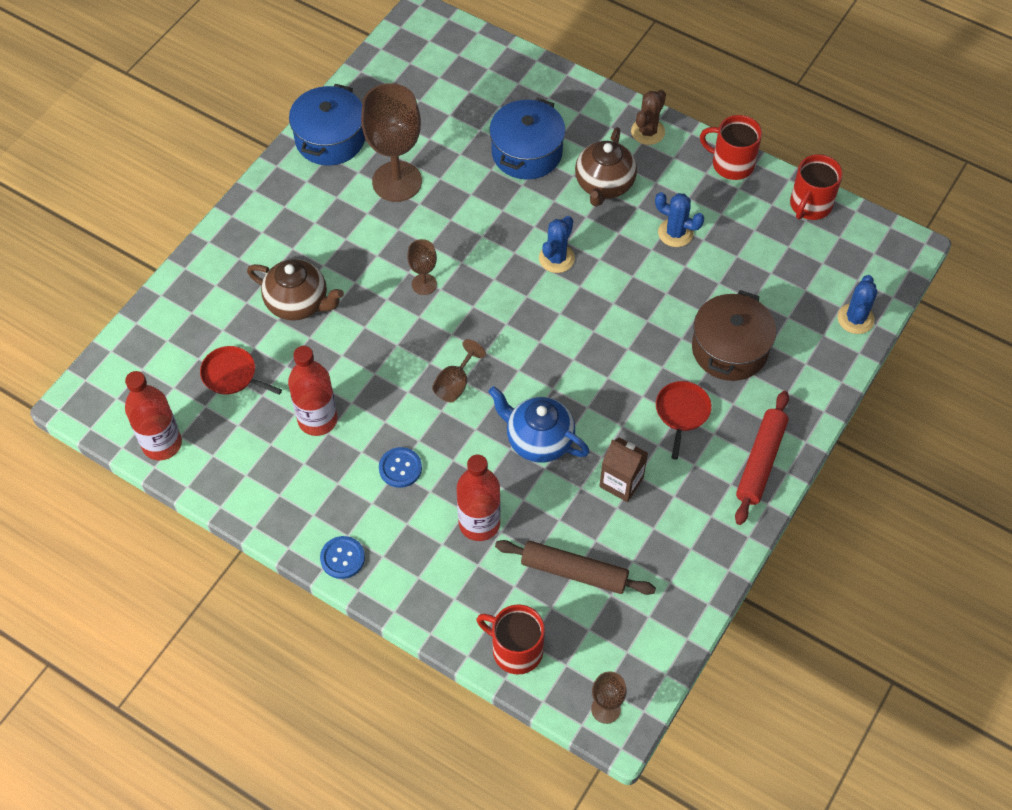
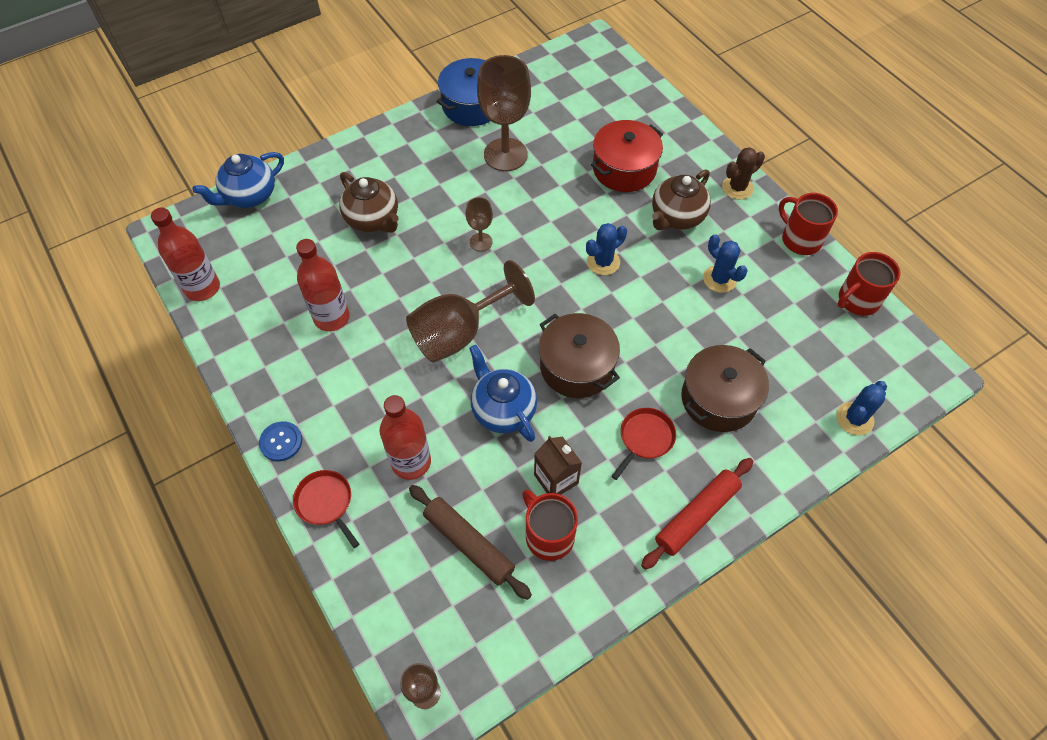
camera: 25 degrees right, 0 degrees up
(148, 329) = (249, 196): none -> blue teapot
(232, 375) = (288, 255): red pan -> red pan (326, 503)
(400, 468) = (373, 385): blue button -> none
(455, 384) = (460, 333): brown goblet -> brown goblet, size x2.06
(515, 650) = (376, 593): red mug -> red mug (548, 535)
(527, 152) = (624, 169): blue pot -> red pot
(585, 371) = (577, 367): none -> brown pot

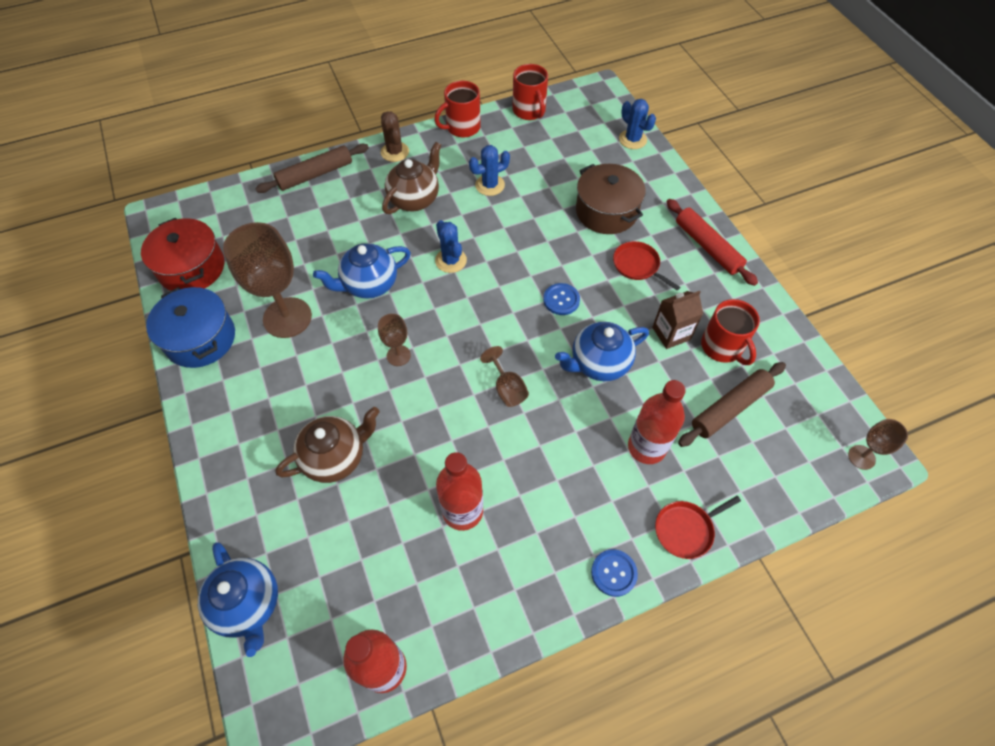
camera: 80 degrees left, 0 degrees up
(460, 333) = (507, 388): brown goblet -> brown goblet, size x0.49
(548, 535) = (722, 347): red mug -> red mug turned 90 degrees counterclockwise
(556, 203) = (369, 284): none -> blue teapot
(577, 367) = (561, 300): brown pot -> blue button
(624, 169) = (344, 224): red pot -> red pot (192, 268)
(676, 217) = (415, 199): brown teapot -> brown teapot turned 105 degrees counterclockwise
(681, 133) = (315, 174): none -> brown rolling pin

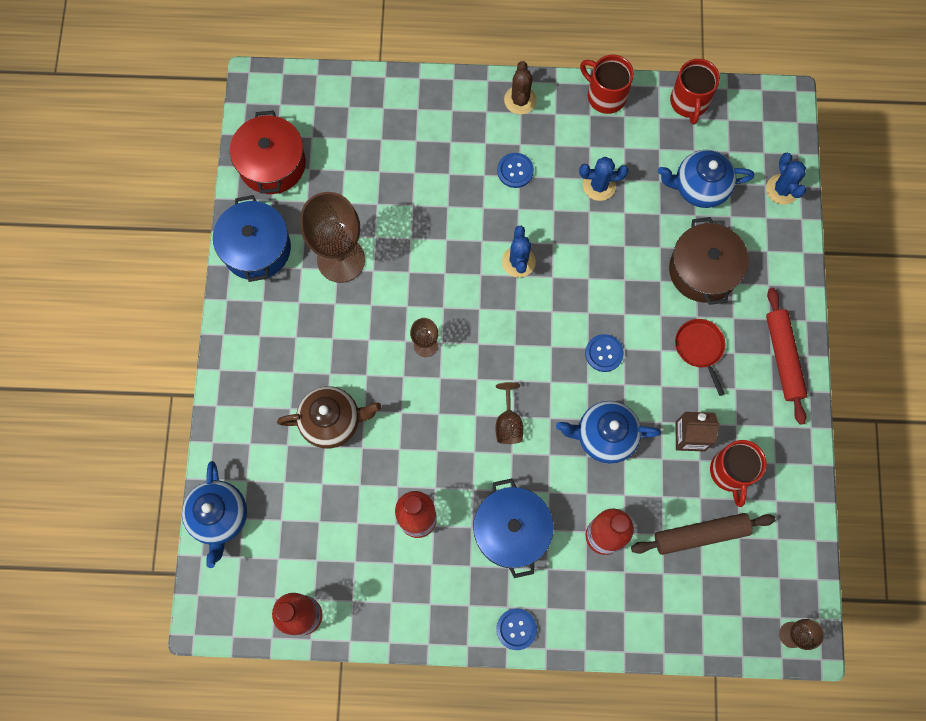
camera: 25 degrees right, 15 degrees up
(315, 174) = (428, 96): brown rolling pin -> none
(369, 284) = (429, 255): blue teapot -> blue teapot (699, 187)
(415, 199) = (515, 171): brown teapot -> blue button
(462, 127) = (605, 96): red mug -> red mug turned 45 degrees clockwise
(559, 481) = (511, 531): none -> blue pot
(686, 530) = (596, 623): red pan -> none

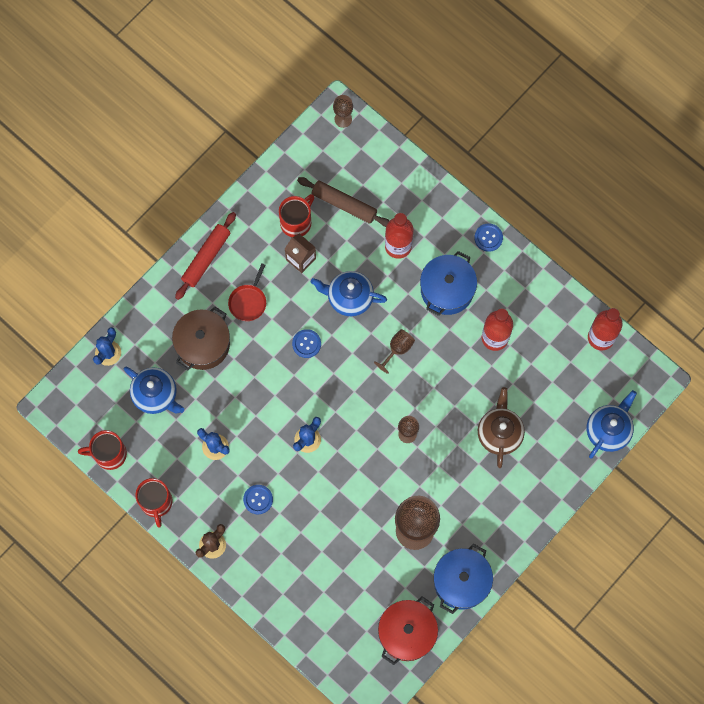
camera: 140 degrees left, 0 degrees up
(332, 421) = (499, 433): brown teapot -> brown teapot turned 60 degrees clockwise
(604, 436) = (349, 298): blue teapot -> blue teapot turned 150 degrees clockwise
(689, 102) = (109, 454): red mug -> red mug turned 135 degrees counterclockwise

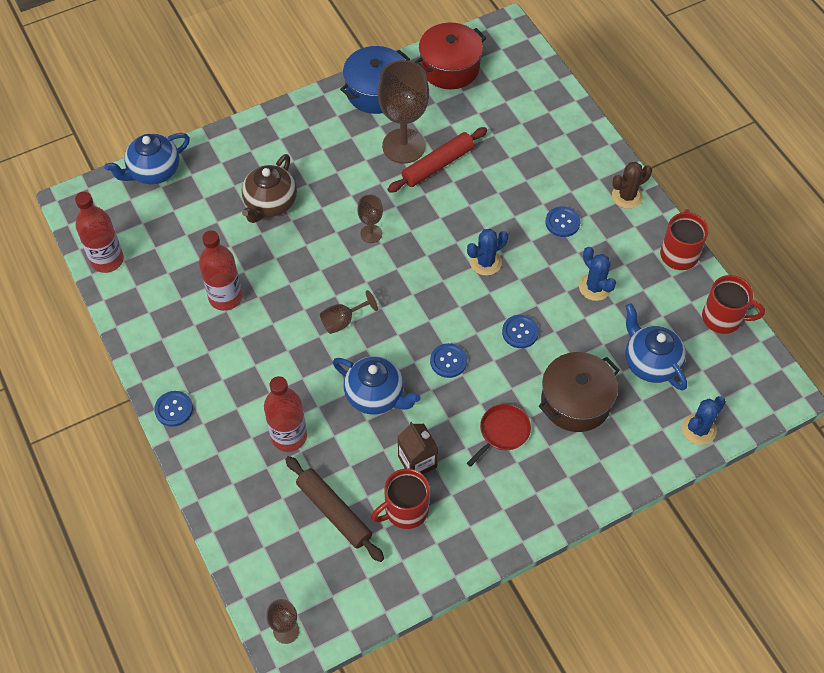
camera: 160 degrees left, 15 degrees down
(206, 258) = (539, 504): red rolling pin -> red rolling pin (438, 165)
(261, 387) = (520, 332): none -> blue button
(447, 289) = (254, 366): blue pot -> none

